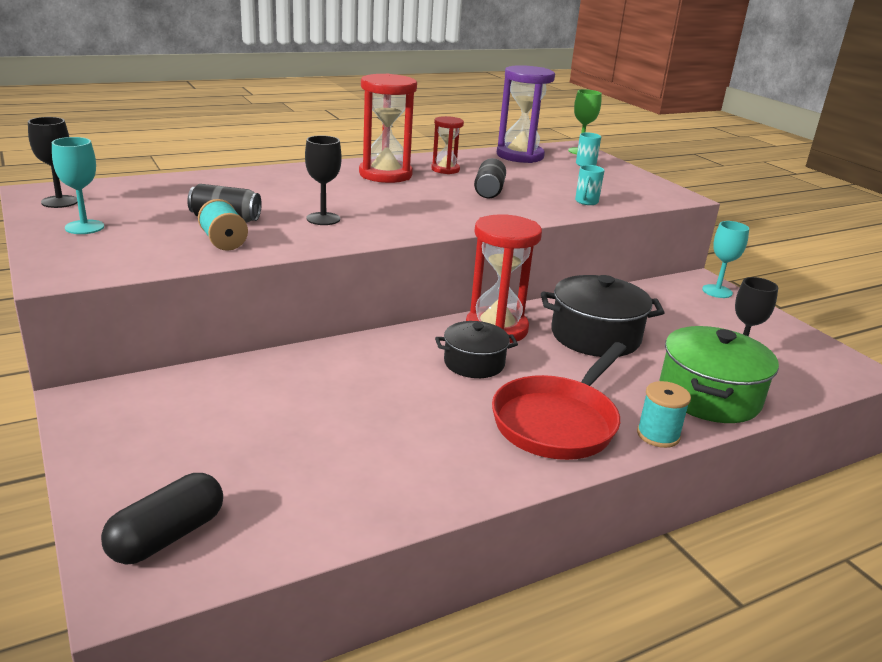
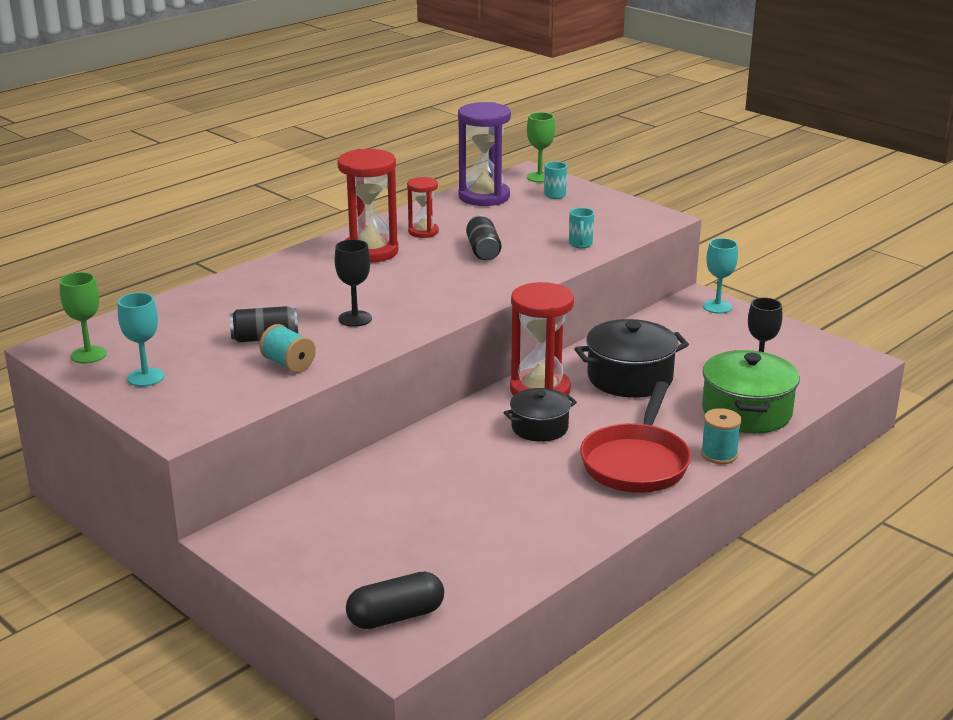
camera: 15 degrees left, 0 degrees up
(60, 202) = (88, 355): black goblet -> green goblet
(167, 536) = (396, 616): black capsule -> black capsule turned 45 degrees clockwise

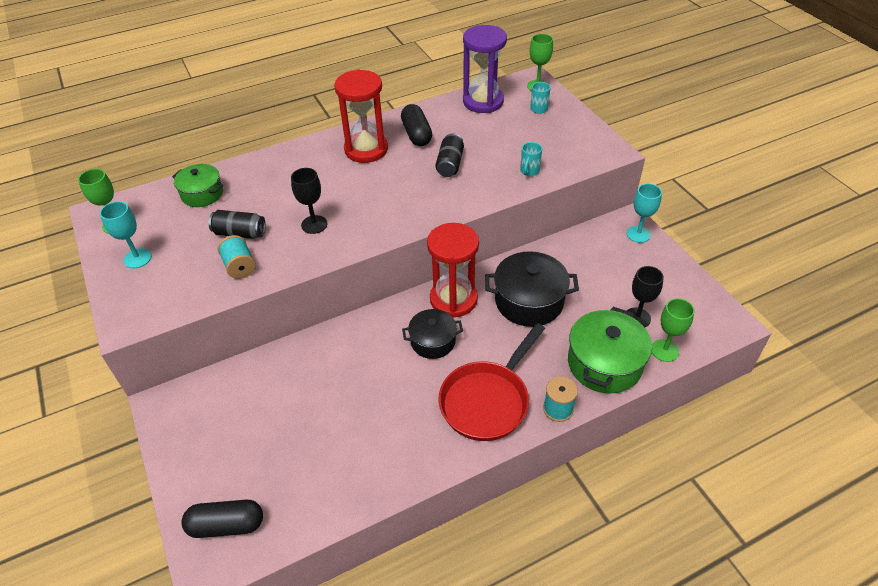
camera: 20 degrees right, 20 degrees up
(186, 314) = (202, 194): none -> green pot
(423, 232) = (416, 134): red hourglass -> black capsule
(804, 391) = (664, 350): none -> green goblet

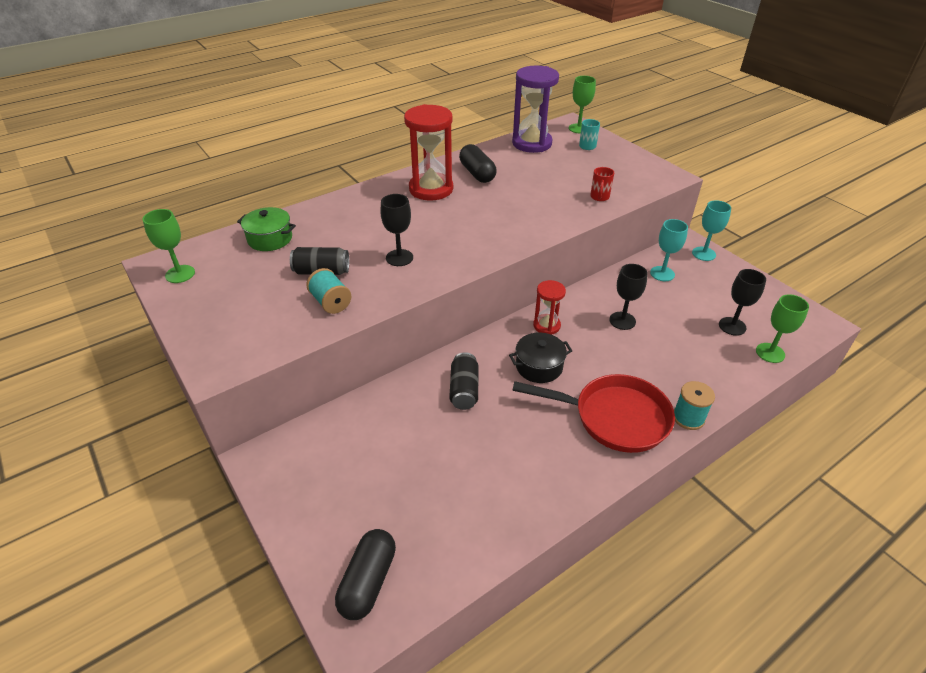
camera: 10 degrees left, 5 degrees down
(137, 258) = (213, 304): turquoise goblet -> turquoise goblet (662, 274)
(226, 525) = (368, 581): black capsule -> black capsule turned 60 degrees counterclockwise
(450, 164) = (519, 196): black can -> black can (464, 390)
(453, 299) = (546, 325): red hourglass -> red hourglass, size x0.56
(487, 401) = (614, 417): red pan -> red pan turned 105 degrees counterclockwise
(529, 171) = (599, 197): turquoise mug -> red mug
(529, 301) = (622, 321): black pot -> black goblet
(604, 364) = (717, 370): green pot -> none

